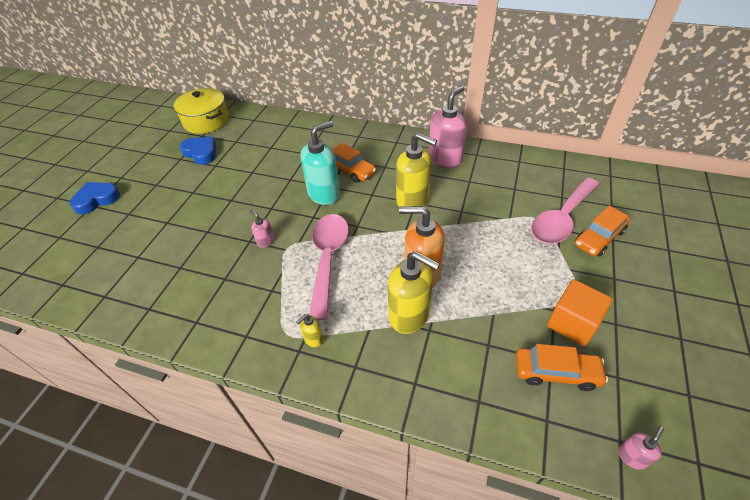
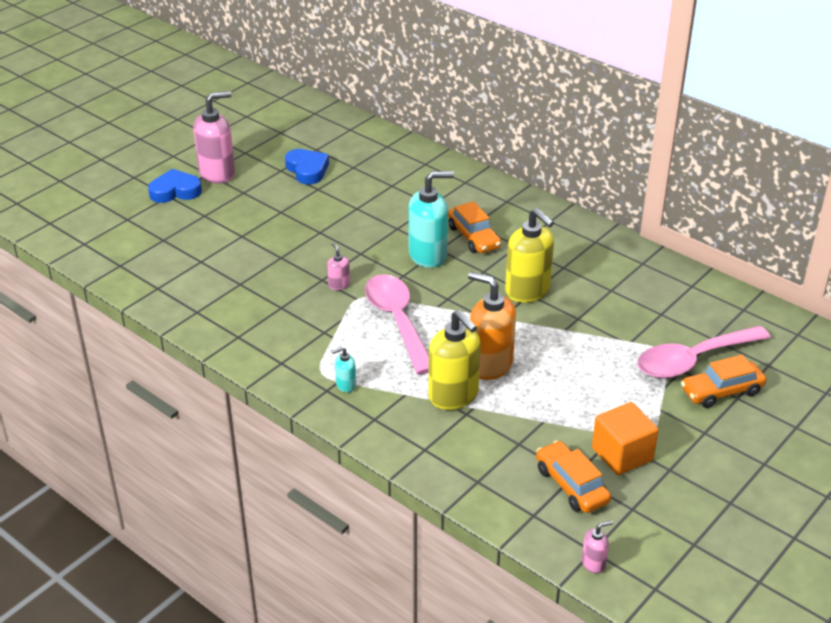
camera: 20 degrees right, 10 degrees down
(206, 121) = (328, 132): yellow pot -> none
(313, 339) = (345, 385): yellow soap dispenser -> turquoise soap dispenser
(328, 259) = (397, 321): pink spoon -> pink spoon turned 45 degrees counterclockwise
(445, 159) = (598, 257): pink soap dispenser -> pink soap dispenser (217, 173)
(556, 372) = (571, 485): orange car -> orange car turned 150 degrees counterclockwise

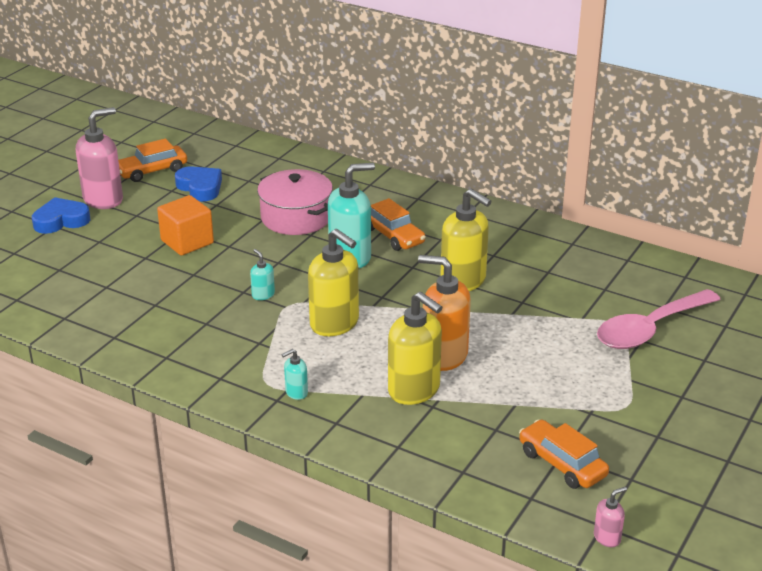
camera: 10 degrees left, 5 degrees down
(339, 284) = (263, 295): pink soap dispenser -> turquoise soap dispenser
(388, 209) = (296, 217): none -> pink pot
(397, 321) = (335, 324): pink spoon -> yellow soap dispenser
(622, 454) = (605, 427): orange cube -> orange cube (187, 242)
(721, 391) = (687, 355): orange car -> orange car (152, 171)

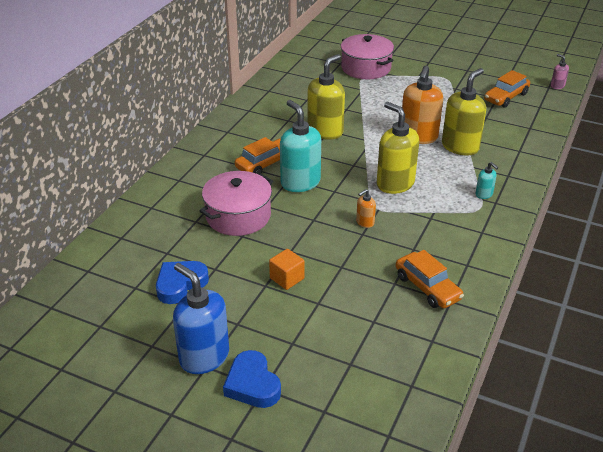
camera: 95 degrees left, 5 degrees up
(103, 199) = (204, 357): pink soap dispenser -> blue soap dispenser
(152, 171) = (140, 327): orange car -> orange car (427, 287)
(187, 242) = (287, 278): orange cube -> orange cube, size x0.66
(263, 295) = (365, 222): turquoise soap dispenser -> orange soap dispenser
(335, 324) = (395, 183): yellow soap dispenser -> yellow soap dispenser turned 75 degrees counterclockwise
(650, 329) = (366, 68): pink spoon -> pink pot

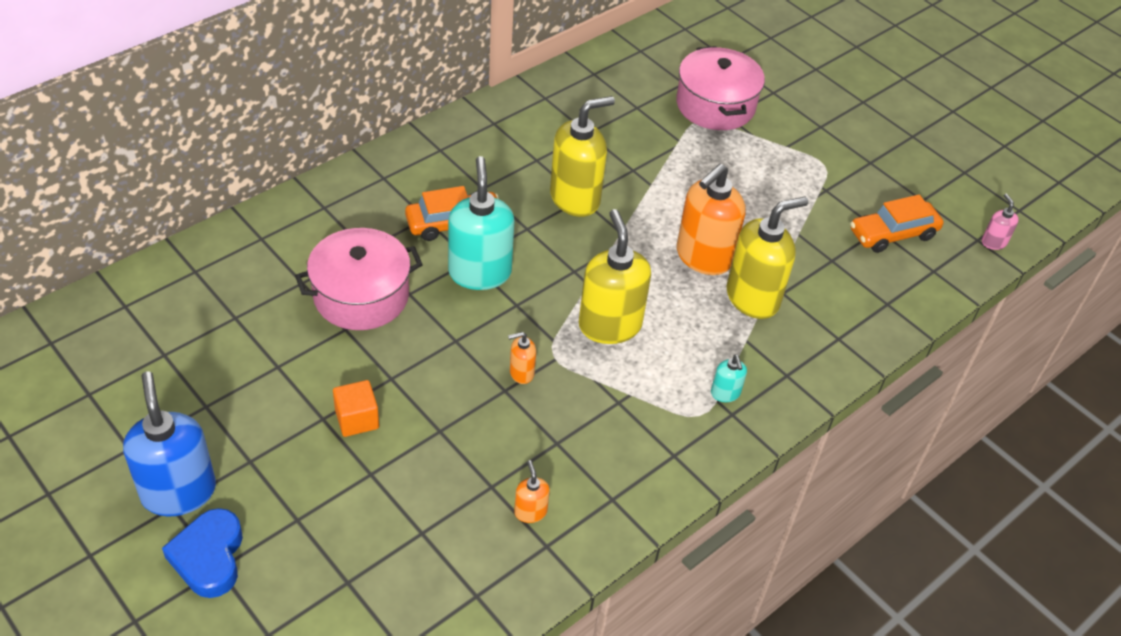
camera: 20 degrees right, 10 degrees up
(180, 284) = (220, 372): blue heart -> none
(427, 287) = (530, 512): orange car -> orange soap dispenser

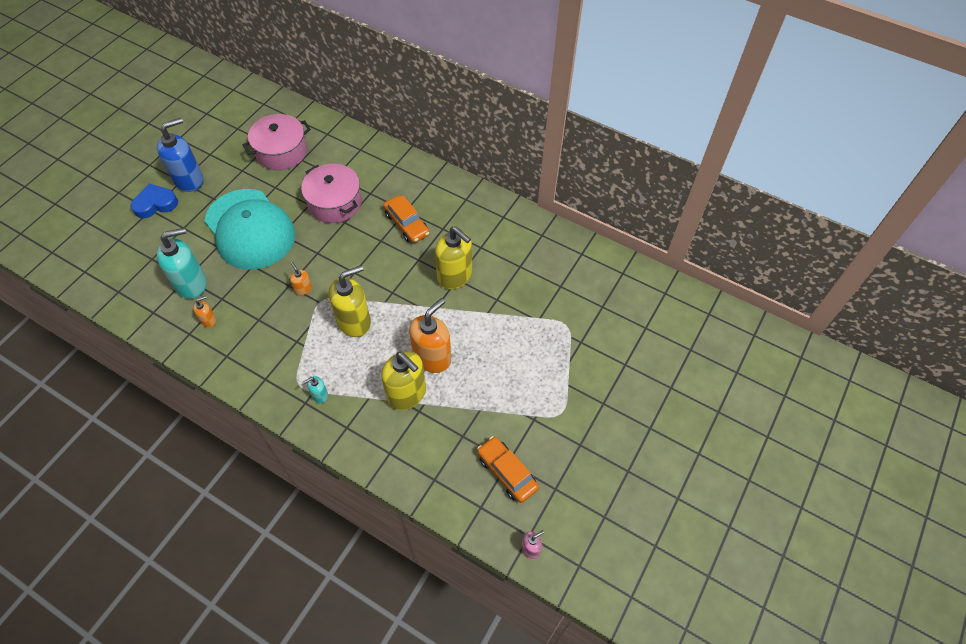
camera: 75 degrees right, 10 degrees up
(357, 419) = (250, 229): orange cube -> turquoise cap
(480, 272) = (372, 248): turquoise soap dispenser -> turquoise soap dispenser (192, 284)
(703, 257) = (432, 357): orange soap dispenser -> orange soap dispenser turned 105 degrees clockwise
(715, 105) = (588, 331): pink pot -> pink pot (281, 152)

